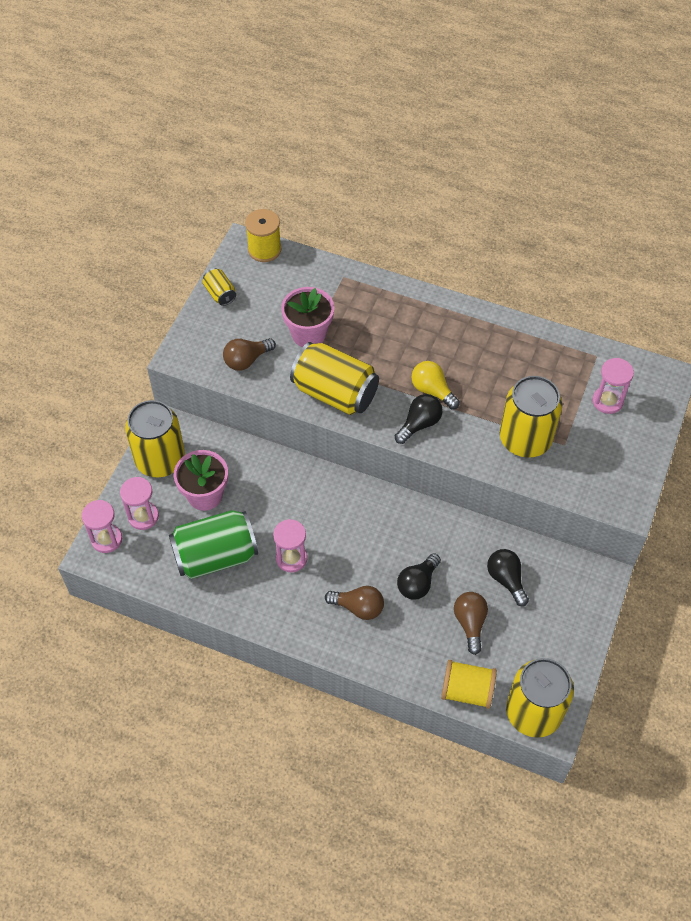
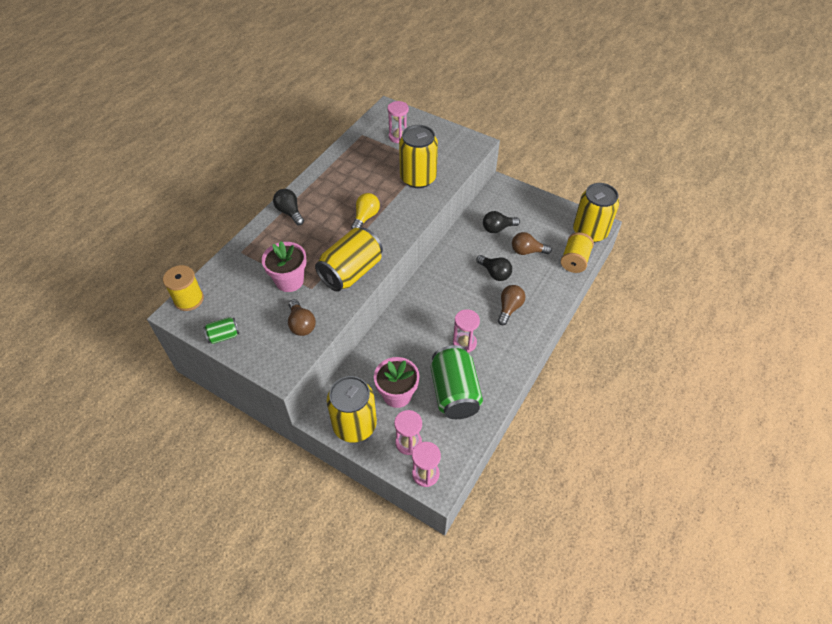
camera: 80 degrees left, 5 degrees down
(220, 294) = (223, 336): yellow can -> green can
(419, 424) = (392, 228): black light bulb -> black light bulb (289, 212)
(432, 390) = (365, 217): yellow light bulb -> yellow light bulb turned 150 degrees clockwise

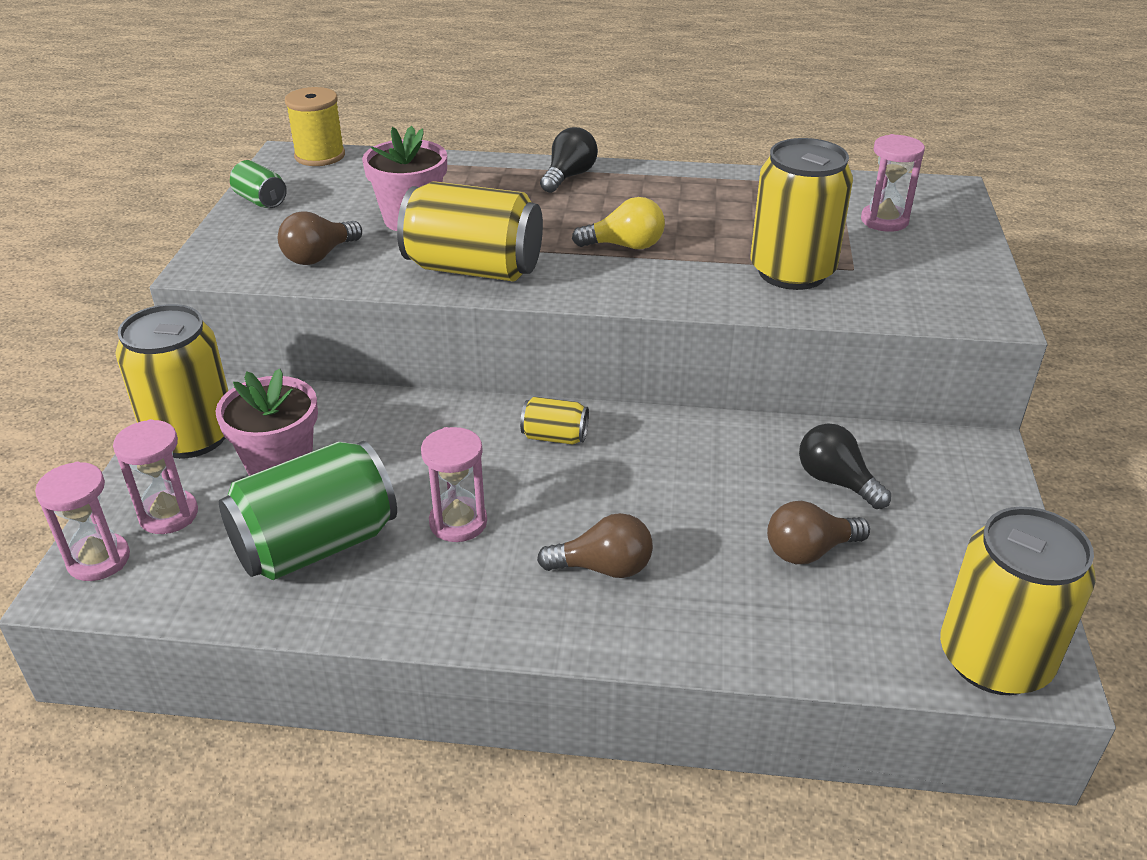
camera: 65 degrees right, 15 degrees down
(429, 296) = (554, 437): none -> yellow can
(494, 273) = (693, 514): black light bulb -> none
(527, 251) = (809, 551): brown light bulb -> brown light bulb turned 90 degrees counterclockwise
(574, 261) = (857, 652): yellow spool -> none

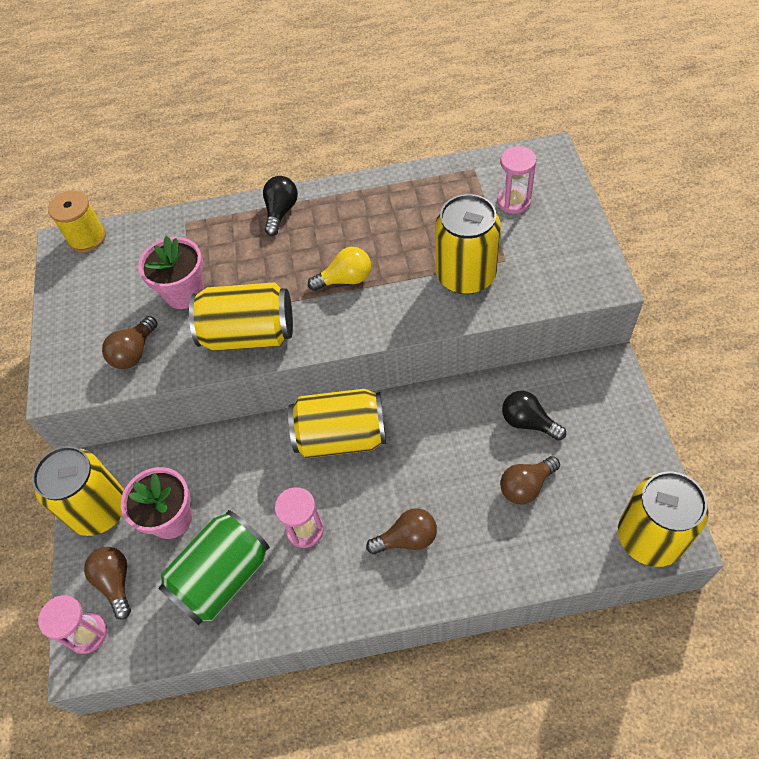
camera: 10 degrees left, 20 degrees up
(168, 515) = (116, 582): pink hourglass -> brown light bulb
(261, 201) = (65, 303): green can -> none
(554, 437) = (341, 437): yellow can -> yellow can, size x2.12

